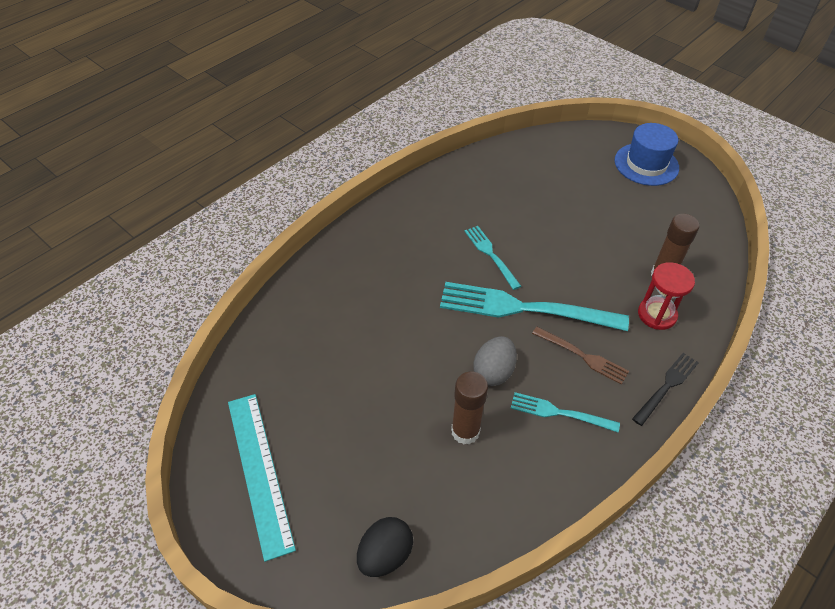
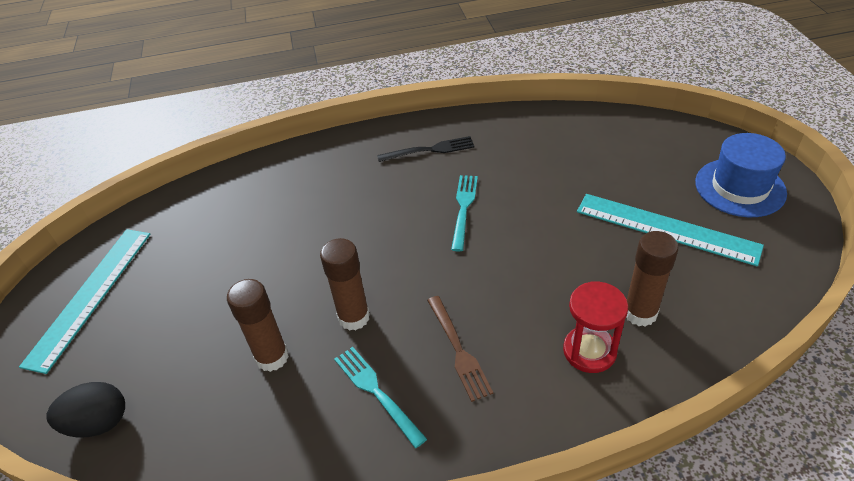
camera: 40 degrees right, 5 degrees down
(493, 372) = (354, 317): grey egg -> brown glue stick
(523, 308) = (444, 273): turquoise fork -> none
(629, 211) = (666, 228): none -> turquoise ruler
(667, 386) = (522, 433): black fork -> black fork (430, 150)

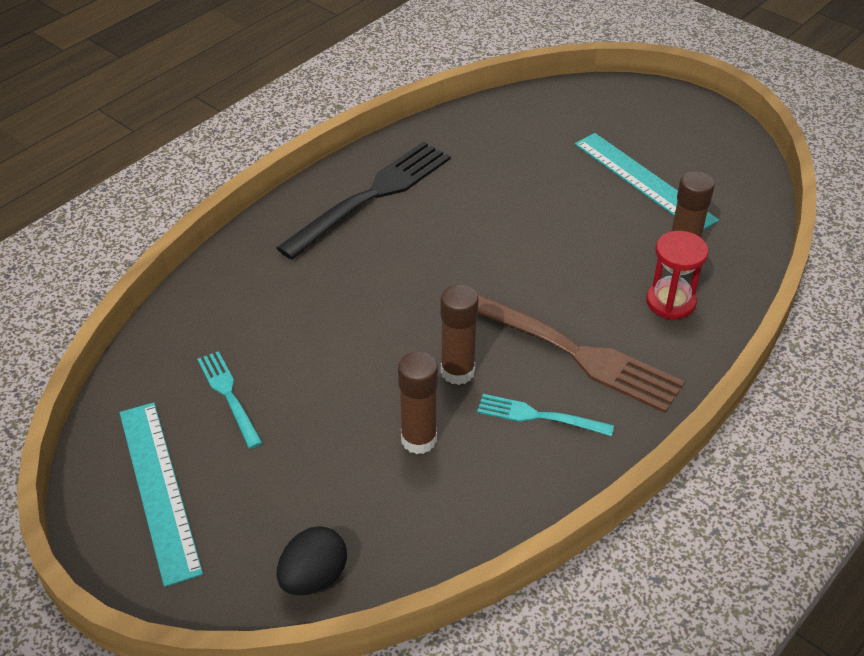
camera: 40 degrees left, 0 degrees up
(430, 150) = (372, 196): black fork -> black fork, size x1.93
(459, 350) = (573, 351): brown fork -> brown fork, size x1.93
(463, 208) = (460, 236): turquoise fork -> turquoise fork (228, 395)
(666, 228) = (643, 181): turquoise ruler -> turquoise ruler turned 60 degrees clockwise
(740, 187) = (669, 124): blue hat -> none

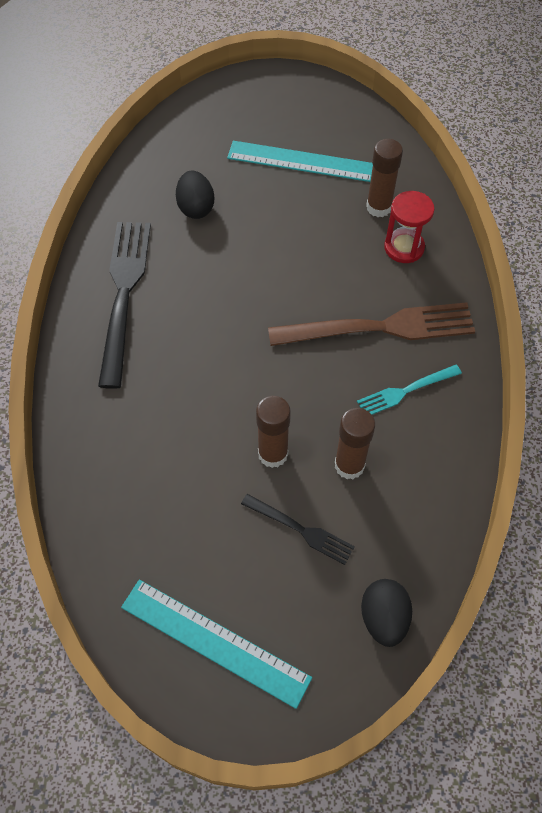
camera: 40 degrees left, 15 degrees up
(228, 395) = (187, 531): turquoise fork -> none
(320, 459) = (301, 530): none -> black fork
(457, 372) = (324, 395): brown glue stick -> brown glue stick (273, 454)
(504, 167) = (196, 208): none -> black egg

